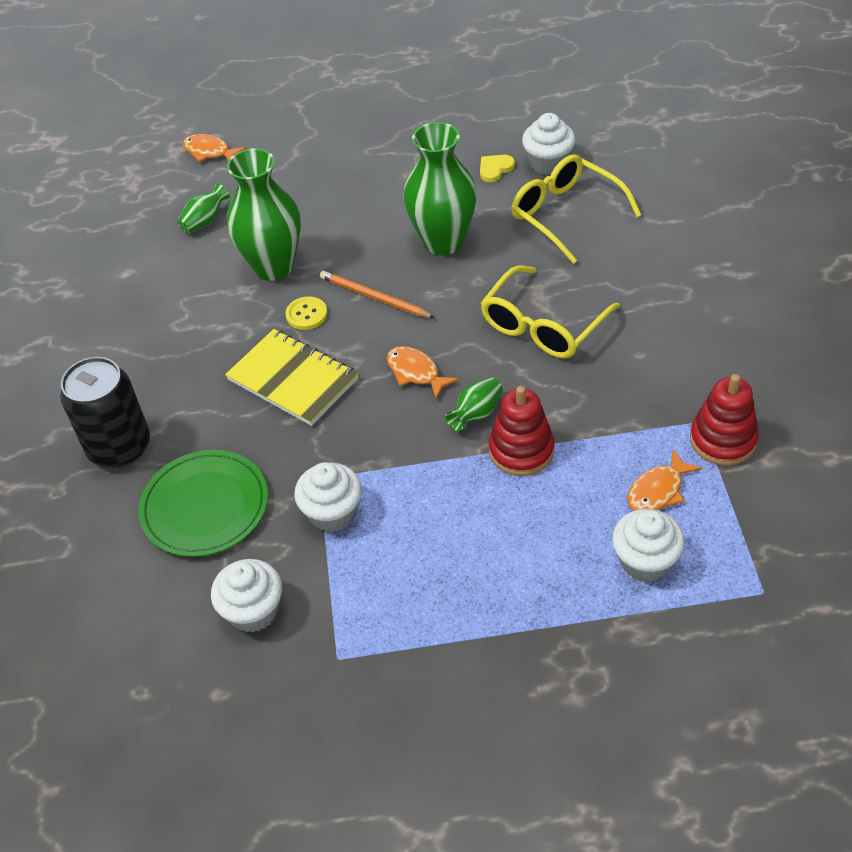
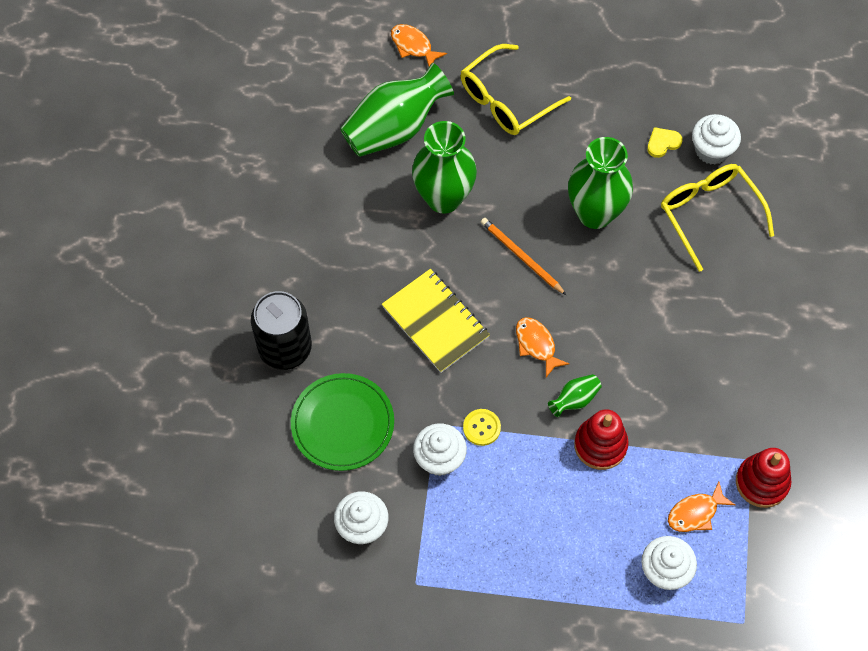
camera: 10 degrees right, 15 degrees up
(205, 221) = (395, 128): green vase -> green vase, size x2.21
(306, 314) = (461, 258): yellow button -> yellow button (481, 428)
(542, 326) = (653, 328): yellow glasses -> yellow glasses (505, 100)

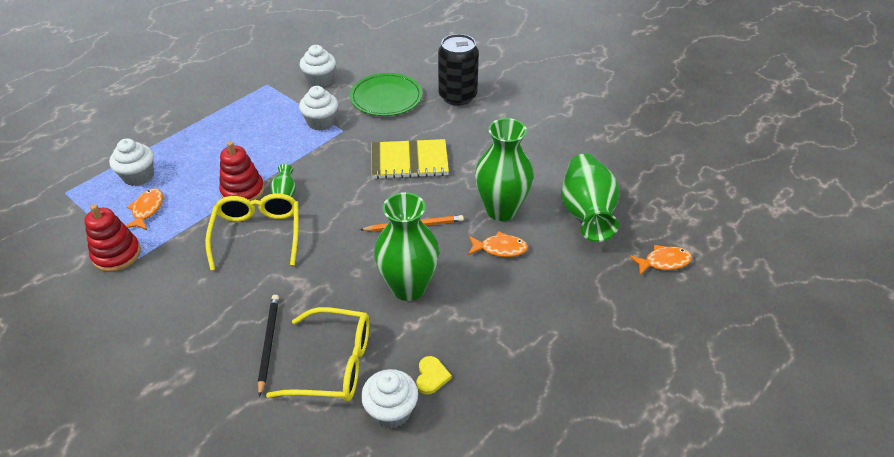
camera: 125 degrees right, 20 degrees down
(481, 428) = (318, 147): yellow button -> none
(505, 100) = (564, 291): yellow glasses -> yellow glasses (257, 234)
(536, 345) = (341, 198): orange fish -> orange fish (500, 249)
(732, 274) = (269, 343): none -> black pencil

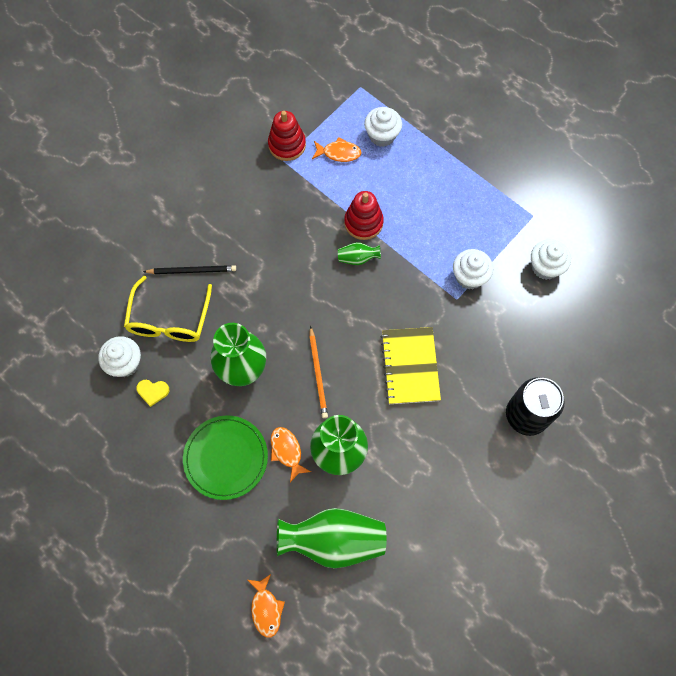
camera: 90 degrees right, 25 degrees up
(257, 234) = (308, 244): yellow glasses -> none
(386, 97) = (518, 338): green plate -> green plate (226, 458)
(500, 249) = (287, 451): orange fish -> orange fish turned 150 degrees clockwise

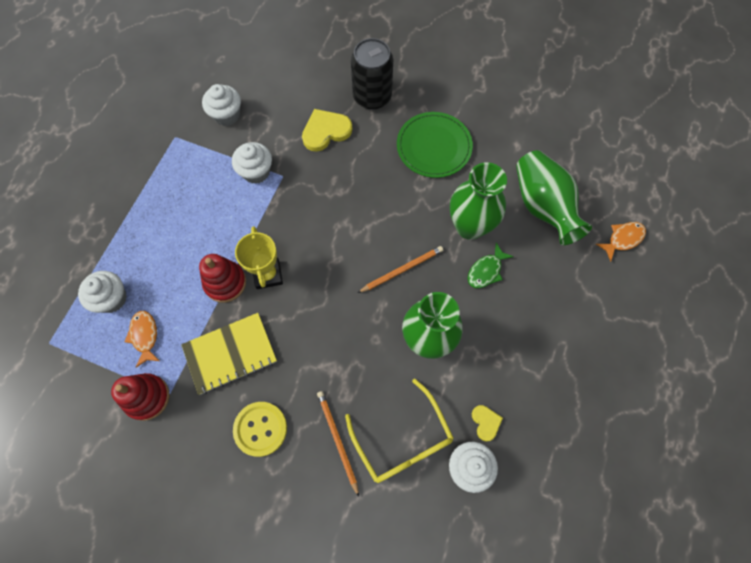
camera: 110 degrees left, 0 degrees up
(169, 320) = (403, 440): yellow glasses -> yellow glasses turned 75 degrees clockwise
(192, 271) = (337, 440): black pencil -> orange pencil
(226, 217) = (260, 429): none -> yellow button
(226, 458) = (517, 322): green plate -> green plate (434, 146)
(287, 451) = (486, 270): orange fish -> green fish
(357, 258) = (268, 275): green vase -> yellow trophy
(410, 366) = (363, 194): yellow notebook -> yellow notebook (230, 354)
(496, 354) = (326, 131): none -> yellow heart

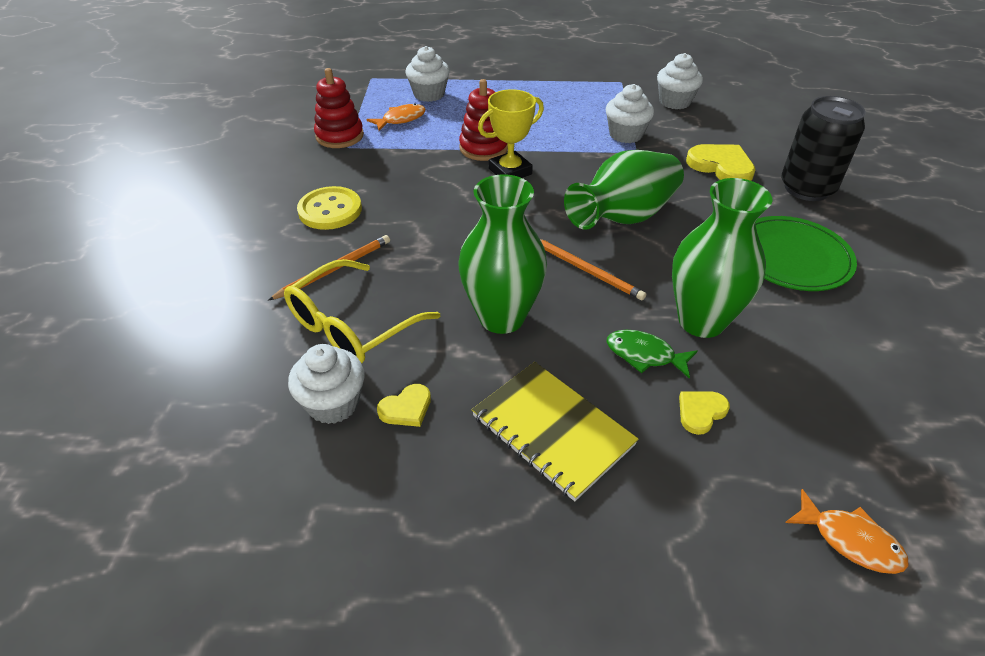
camera: 70 degrees right, 25 degrees down
(230, 354) = (406, 170): yellow notebook -> yellow notebook (552, 430)
(535, 262) = (701, 412): none -> yellow heart
(542, 206) = (809, 400): green vase -> green vase (623, 217)

